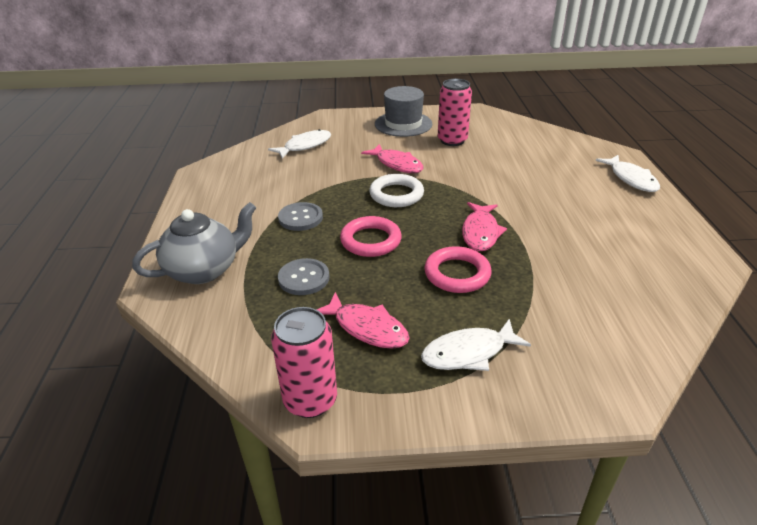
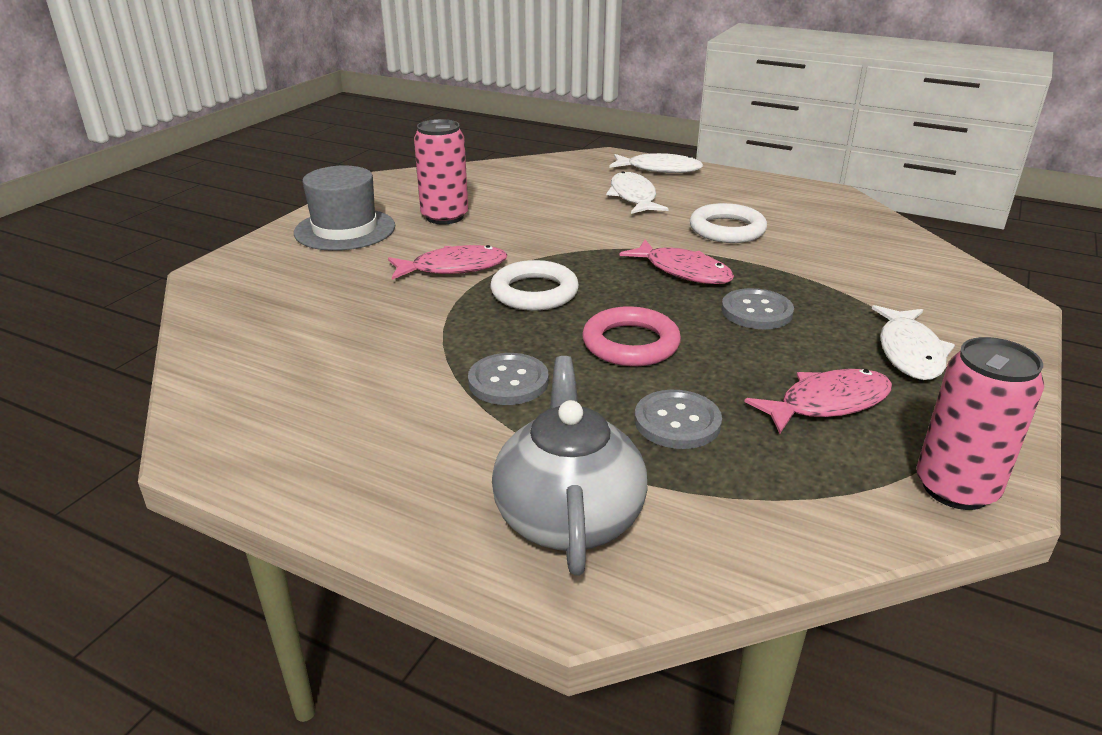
camera: 60 degrees left, 5 degrees down
(305, 146) = (282, 318): white fish -> white fish (633, 197)
(457, 274) = (756, 311): pink ring -> grey button
(567, 232) = (727, 229): none -> white ring

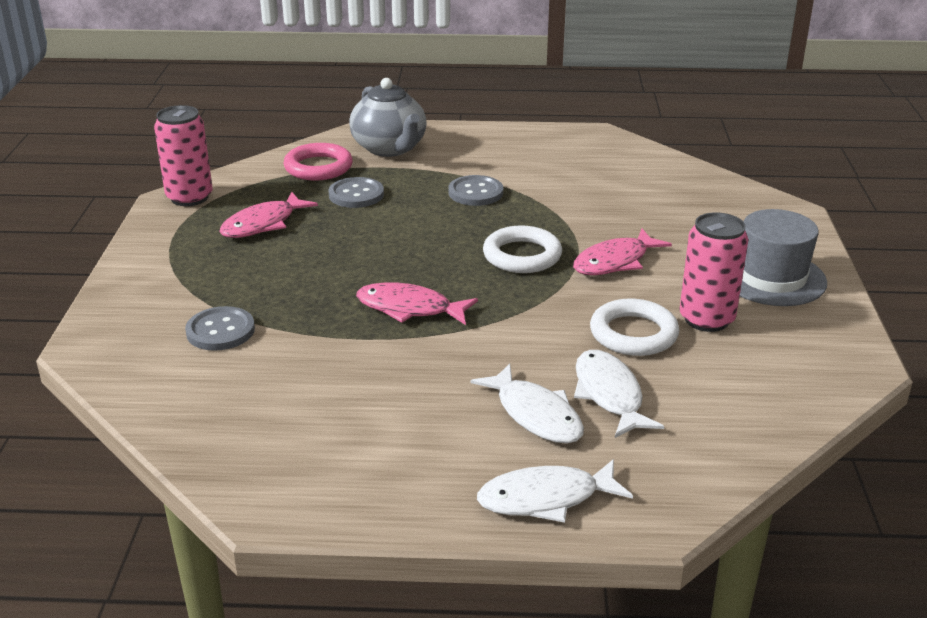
camera: 155 degrees right, 0 degrees up
(630, 343) = (414, 232): pink ring -> pink ring (318, 167)
(727, 229) = (390, 381): white ring -> white ring (633, 334)
(756, 311) = (327, 281): grey button -> grey button (220, 331)
(909, 352) = (199, 273): white fish -> white fish (609, 395)

